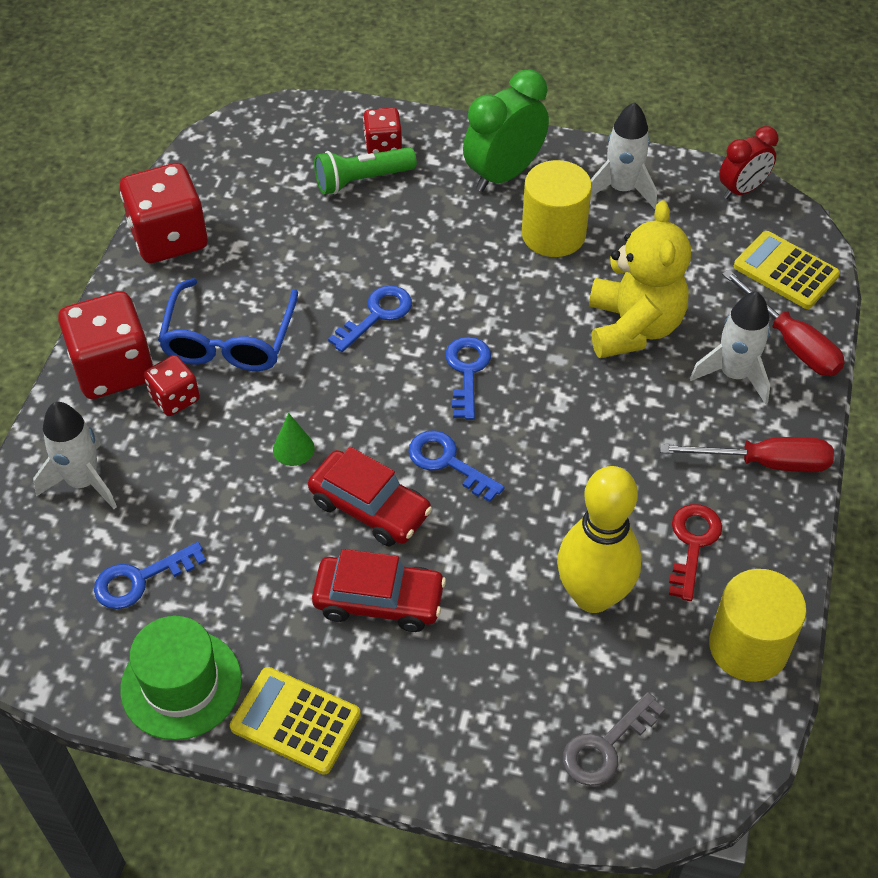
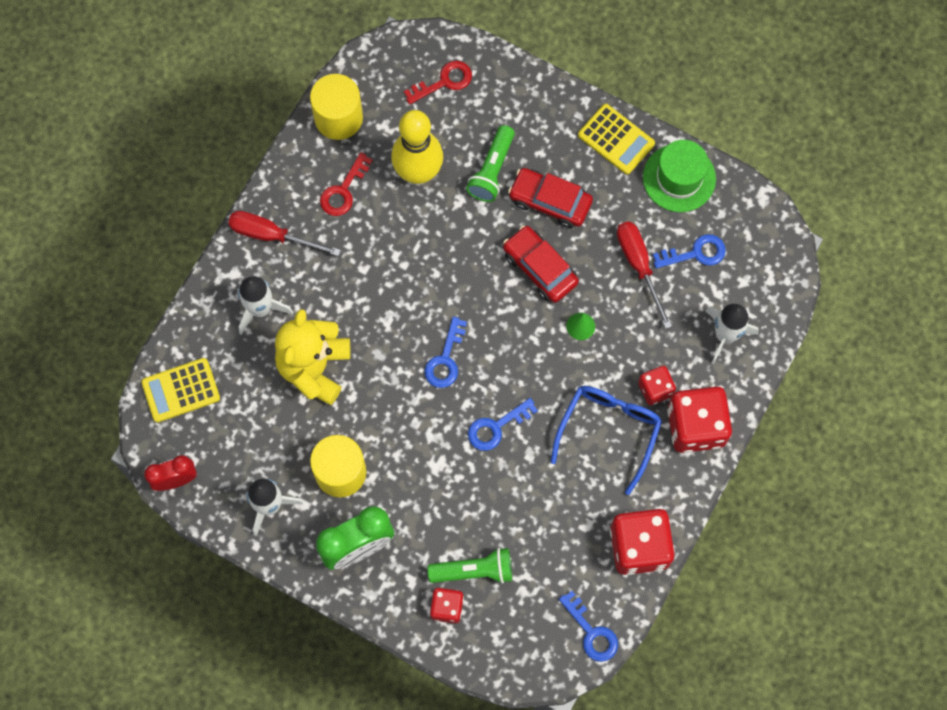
camera: 165 degrees left, 20 degrees up
(447, 462) = (480, 289): blue key -> blue key (591, 632)
(481, 625) = (492, 170): none -> green flashlight
(606, 746) = (444, 81): grey key -> red key
(786, 271) = (181, 390): yellow calculator -> yellow calculator turned 105 degrees clockwise
(791, 342) = (208, 325): red screwdriver -> red screwdriver (639, 265)

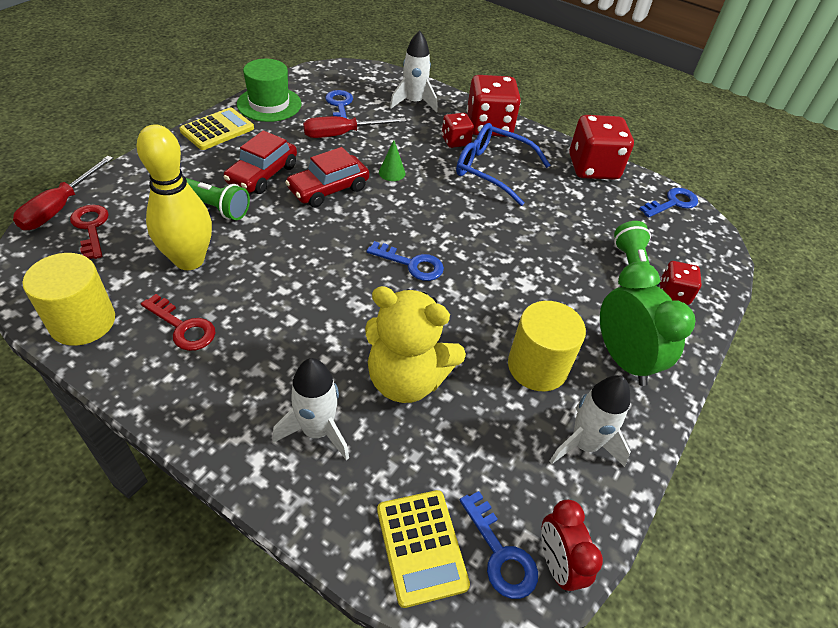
camera: 90 degrees left, 25 degrees down
(272, 235) = (215, 408): red screwdriver -> red screwdriver (60, 207)
(496, 427) = (486, 237): blue key -> blue key (500, 553)

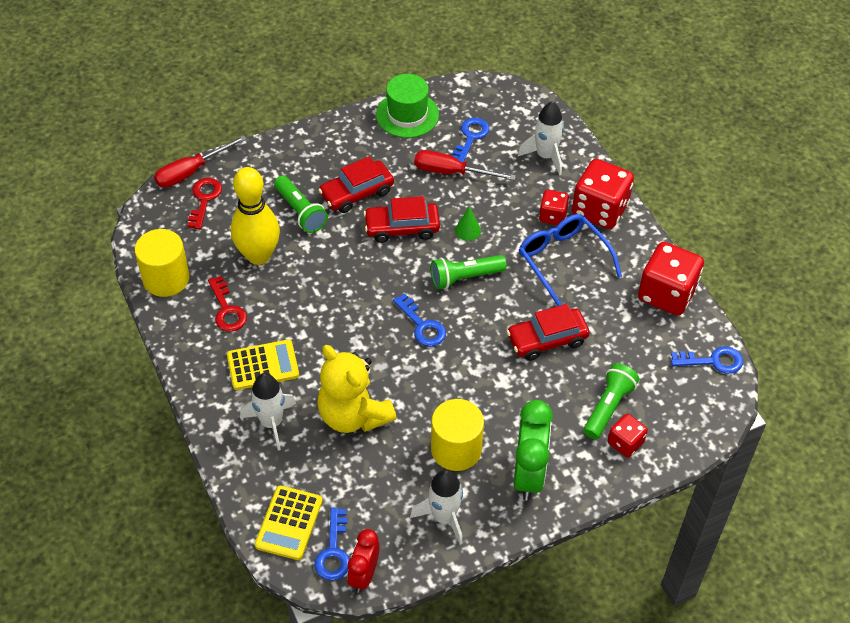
camera: 35 degrees right, 5 degrees up
(217, 130) = (346, 131): yellow calculator -> yellow calculator (263, 365)
(419, 210) = (465, 277): none -> green flashlight
(533, 234) = (547, 339): none -> red car

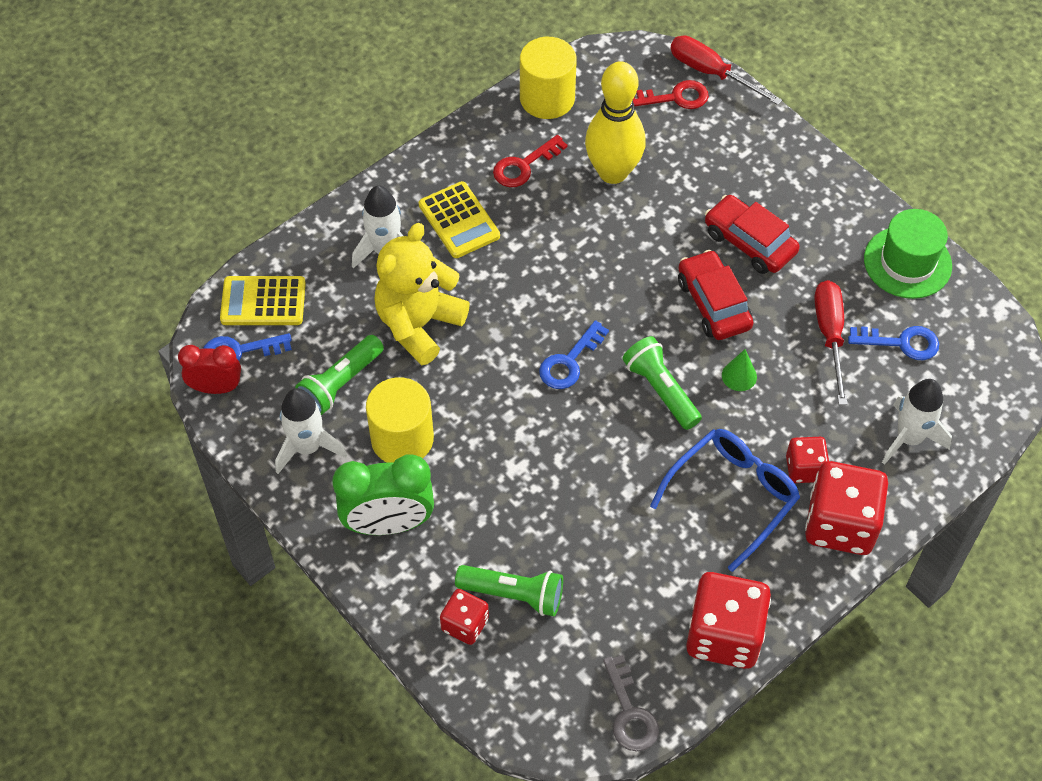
camera: 75 degrees right, 5 degrees up
(300, 212) = (695, 194): green flashlight -> green flashlight (340, 383)
(547, 339) = (595, 503): red car -> none
(713, 361) = (630, 712): blue key -> grey key

